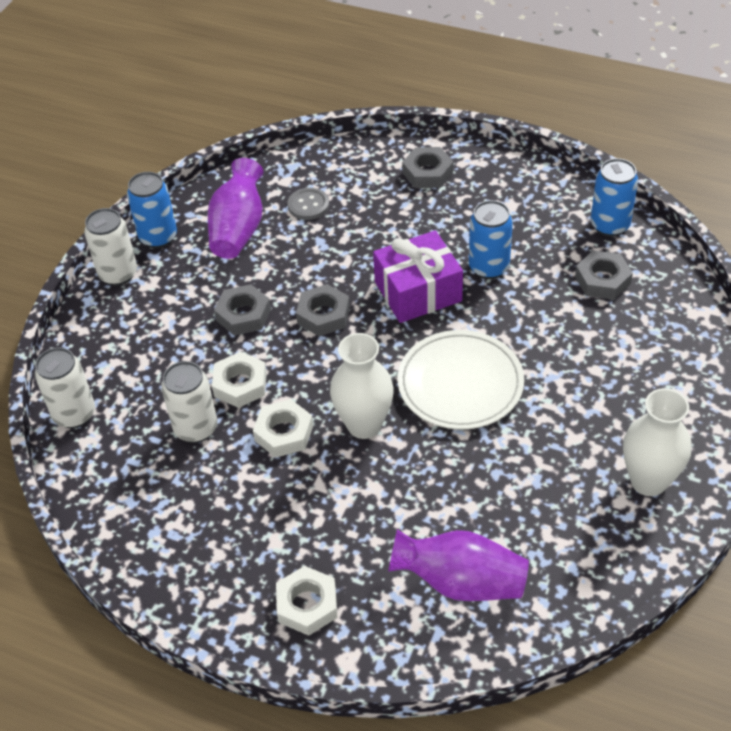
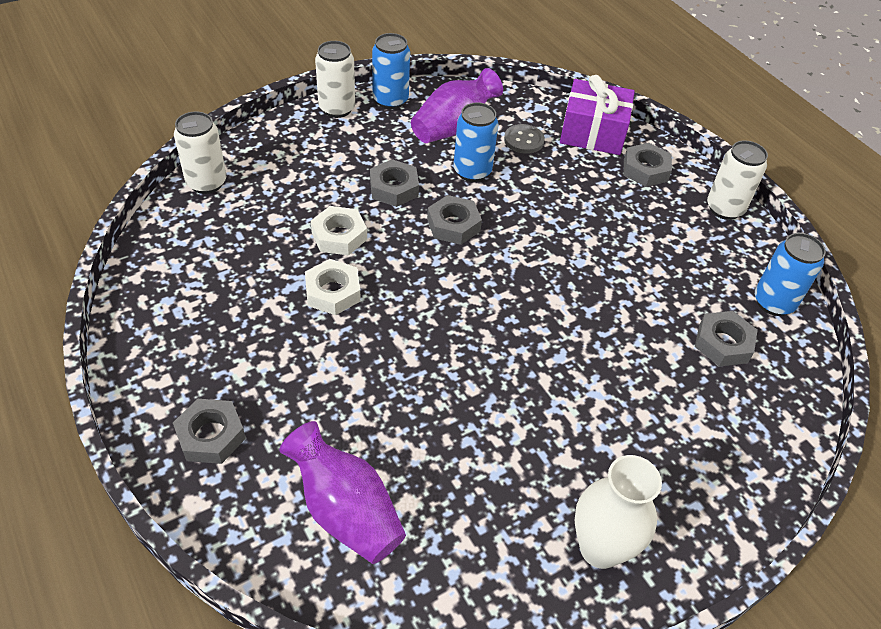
camera: 30 degrees right, 0 degrees up
(196, 428) = (275, 246): white can -> white can (724, 209)
(307, 604) = (211, 435): white nut -> grey nut
(364, 425) = (399, 327): white vase -> none
(418, 291) = (547, 253): purple gift -> purple gift (593, 133)
(460, 383) = (510, 347): white plate -> none
(489, 267) = (627, 271): blue can -> blue can (472, 171)

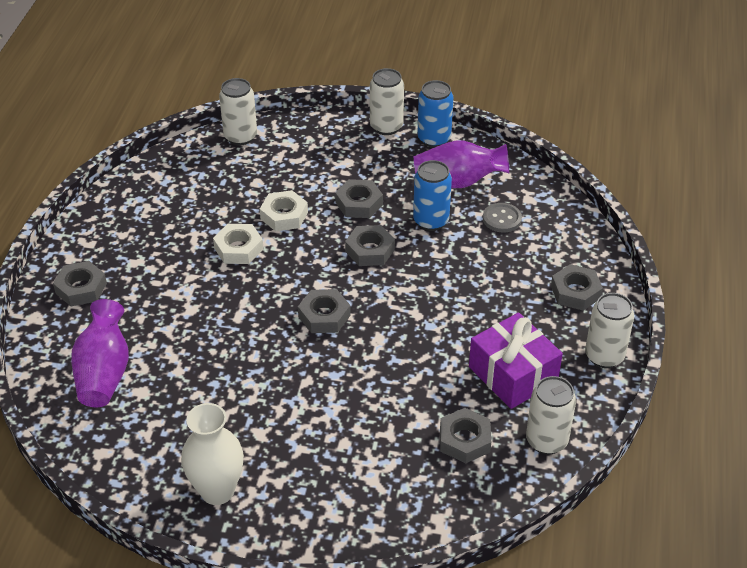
camera: 45 degrees right, 5 degrees down
(487, 308) = (324, 316): none -> grey nut
(593, 133) = (569, 242): purple gift -> purple gift (513, 374)
(773, 302) = (546, 440): blue can -> white can

